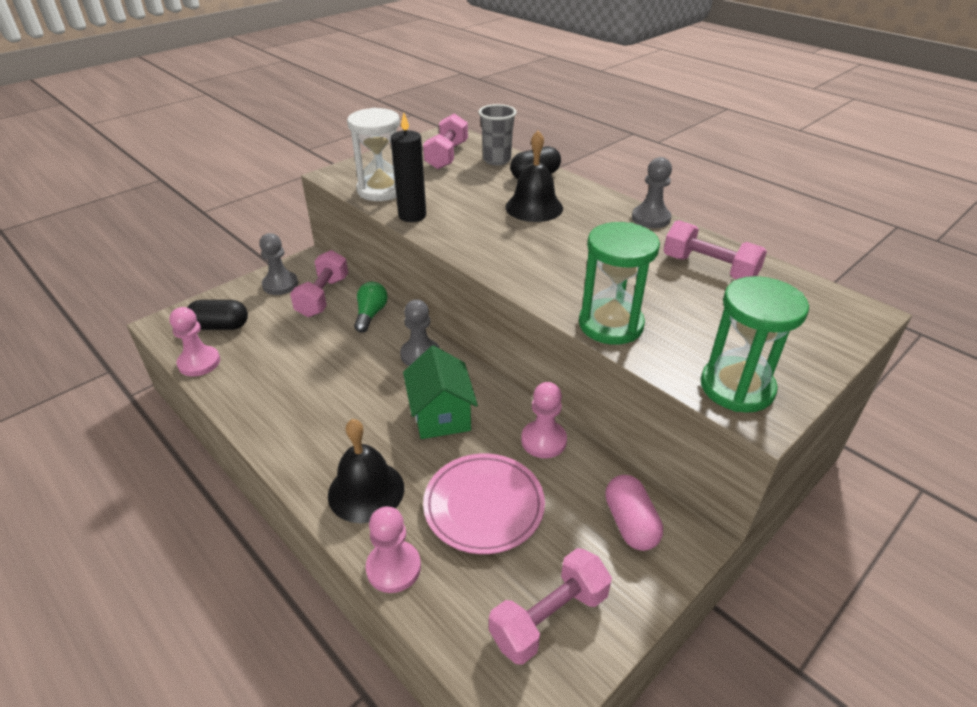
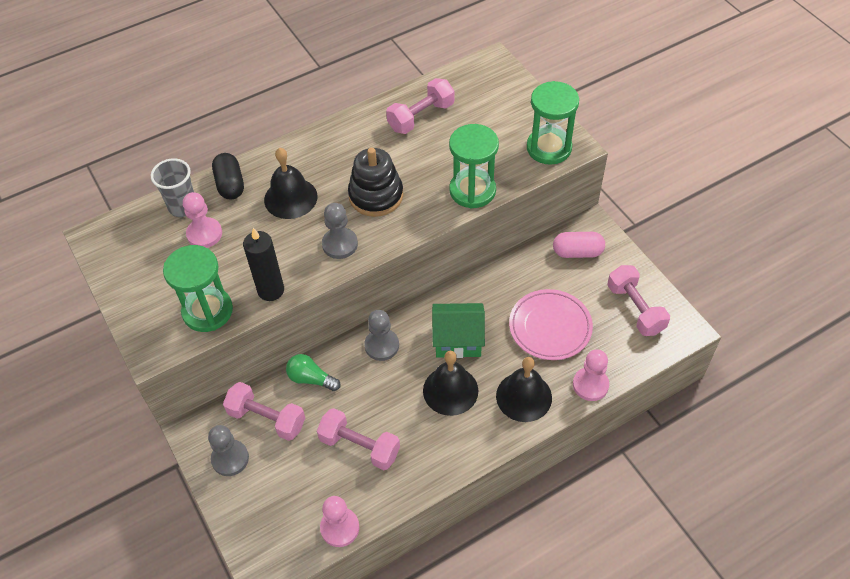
camera: 75 degrees left, 15 degrees up
(220, 326) = (286, 513): black capsule -> none
(368, 419) = (450, 390): none -> black bell
(381, 190) = (207, 311): white hourglass -> green hourglass
(447, 156) = (153, 246): pink dumbbell -> pink dumbbell (360, 446)
(543, 440) = (499, 281): pink pawn -> pink pawn (204, 234)
(563, 255) = (376, 196): none -> black stacking toy
(650, 218) = (339, 127): grey pawn -> grey pawn (340, 244)

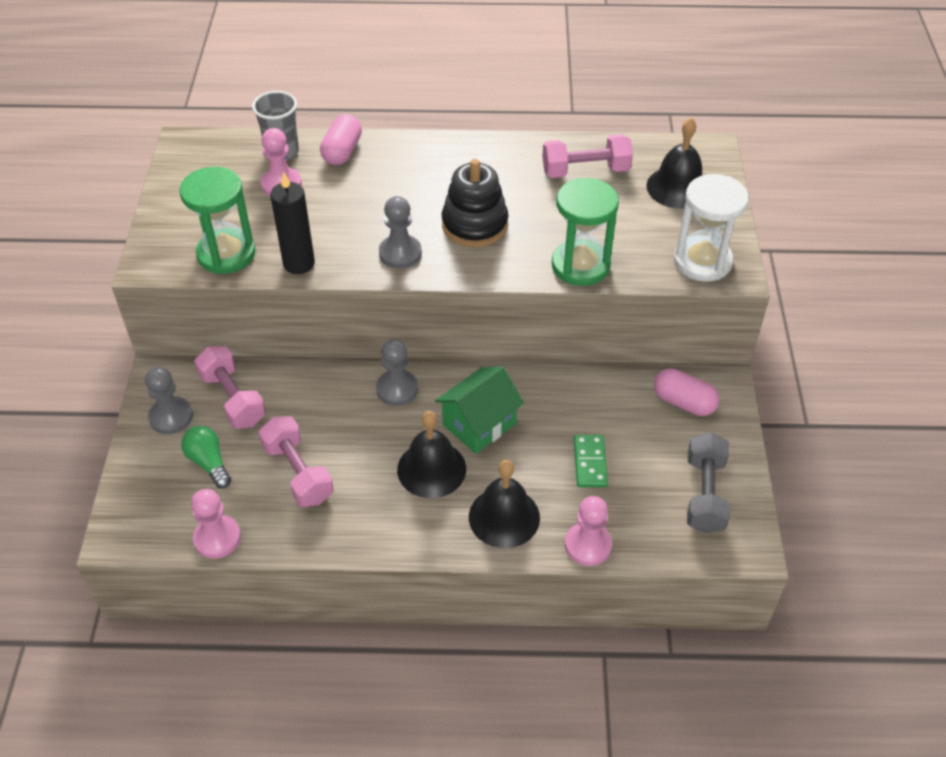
camera: 30 degrees right, 5 degrees down
(230, 184) = (342, 151): black capsule -> pink capsule
(290, 198) = (389, 189): black bell -> black bell (678, 187)
(311, 379) = (303, 384): green light bulb -> green light bulb (209, 462)
(458, 340) = (479, 424): green house -> green house turned 75 degrees counterclockwise
(549, 148) = (702, 261): green hourglass -> white hourglass
(550, 327) = (590, 462): pink plate -> green domino
(635, 309) = (705, 494): pink dumbbell -> grey dumbbell

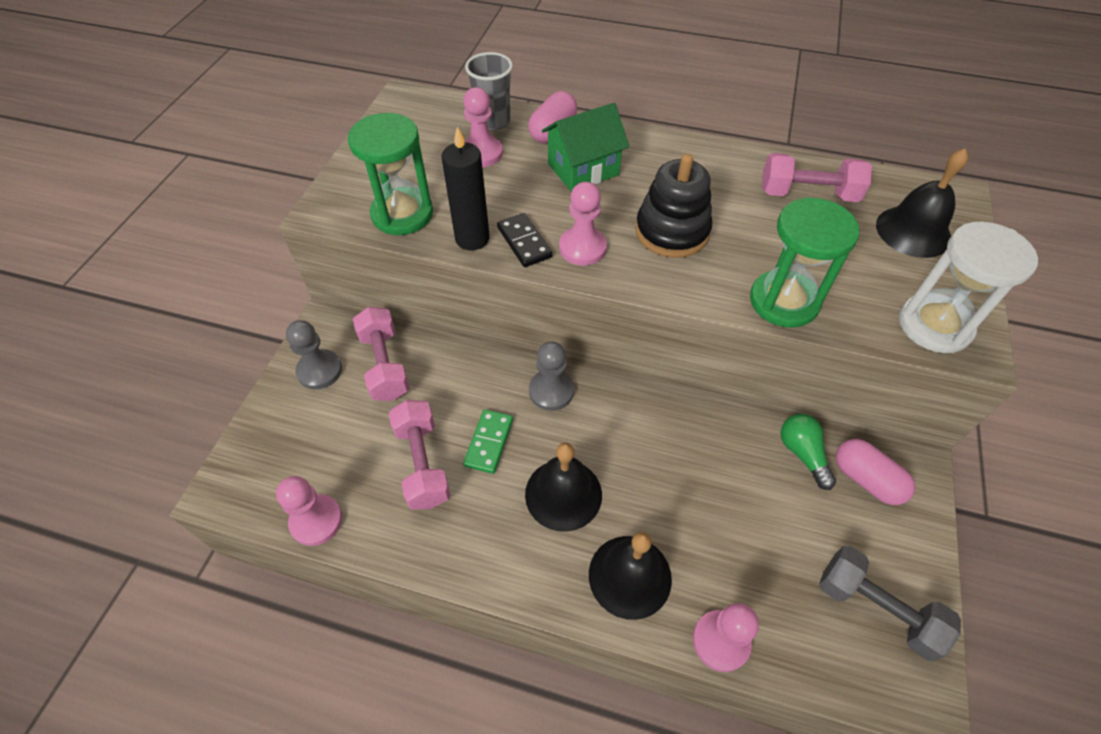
camera: 15 degrees right, 5 degrees up
(209, 462) = (338, 430): green light bulb -> green light bulb (802, 454)
(347, 258) = (524, 242): none -> black domino
(400, 253) = (582, 248): grey pawn -> pink pawn
(479, 424) = (628, 452): green house -> green house (583, 169)
(590, 462) = (743, 530): green domino -> green domino (489, 442)
(705, 494) = (876, 608): grey dumbbell -> grey dumbbell turned 75 degrees counterclockwise

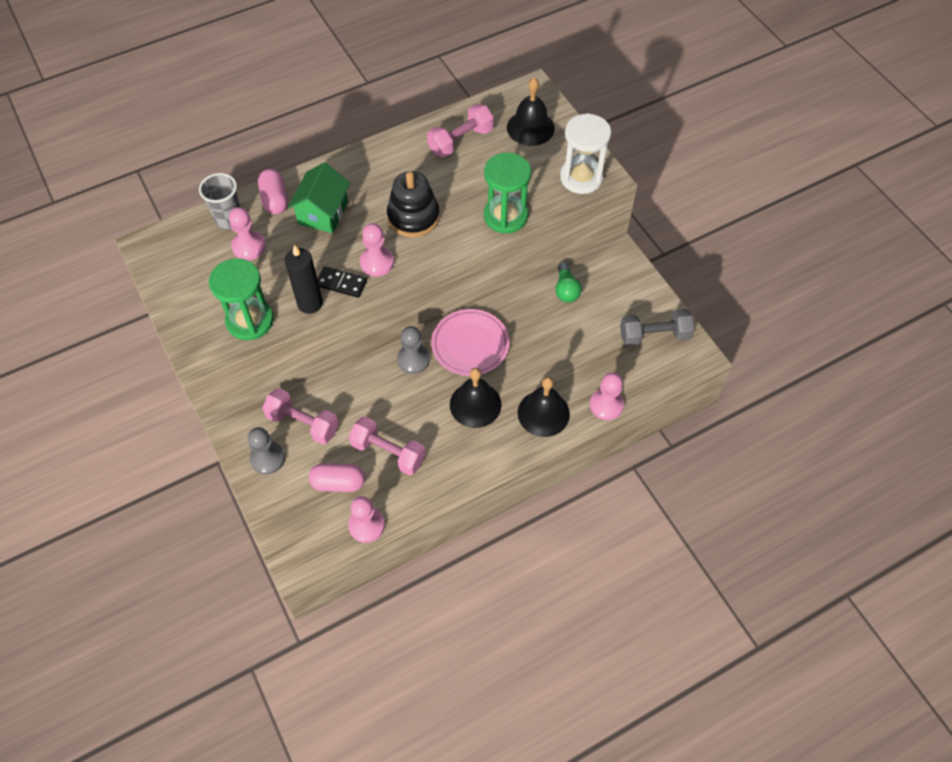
camera: 45 degrees left, 5 degrees up
(489, 442) = (410, 412): green domino -> none
(626, 424) = (470, 345): none -> pink plate
(802, 454) = (566, 289): green light bulb -> green light bulb turned 120 degrees counterclockwise
(866, 479) = (604, 279): pink capsule -> pink capsule (338, 483)

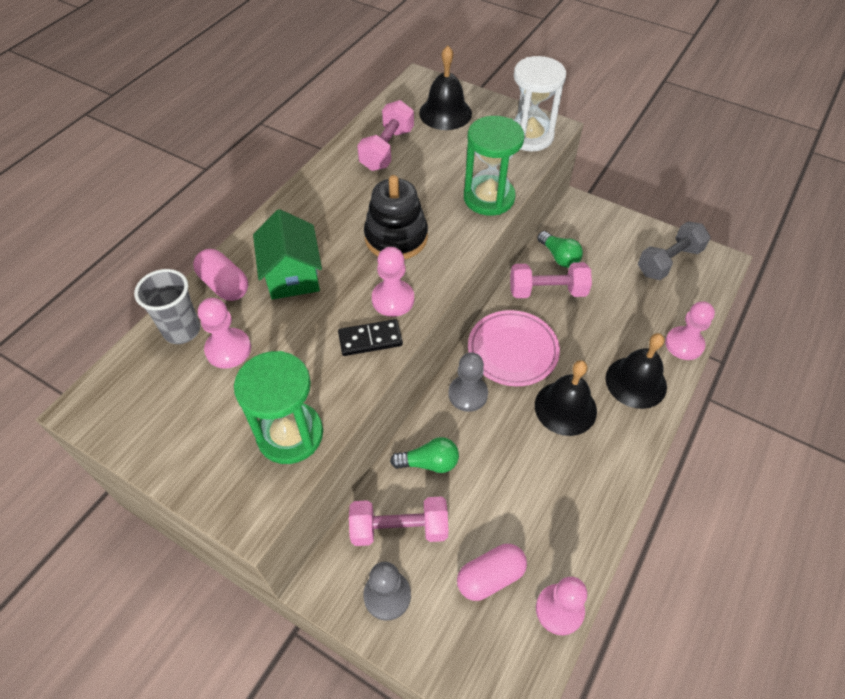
camera: 30 degrees left, 5 degrees down
(310, 303) = (350, 379): black candle -> none
(352, 392) = (429, 463): none -> green light bulb
(388, 452) = (518, 509): pink dumbbell -> pink dumbbell (547, 291)

